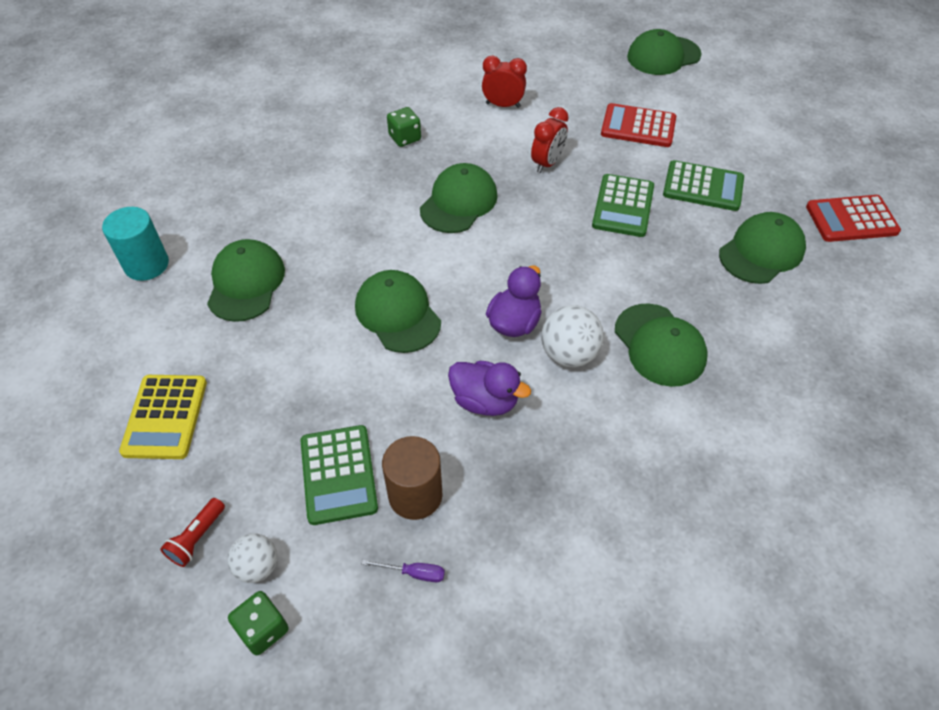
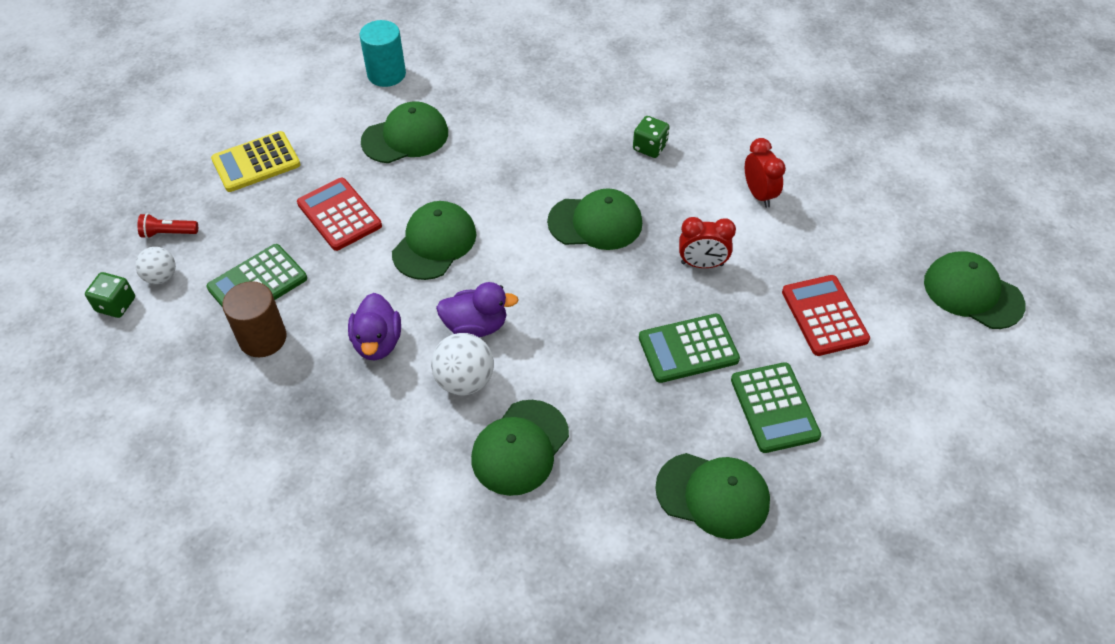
camera: 60 degrees right, 0 degrees up
(414, 573) = (195, 369): purple screwdriver -> none
(851, 219) = (836, 572): red calculator -> red calculator (339, 214)

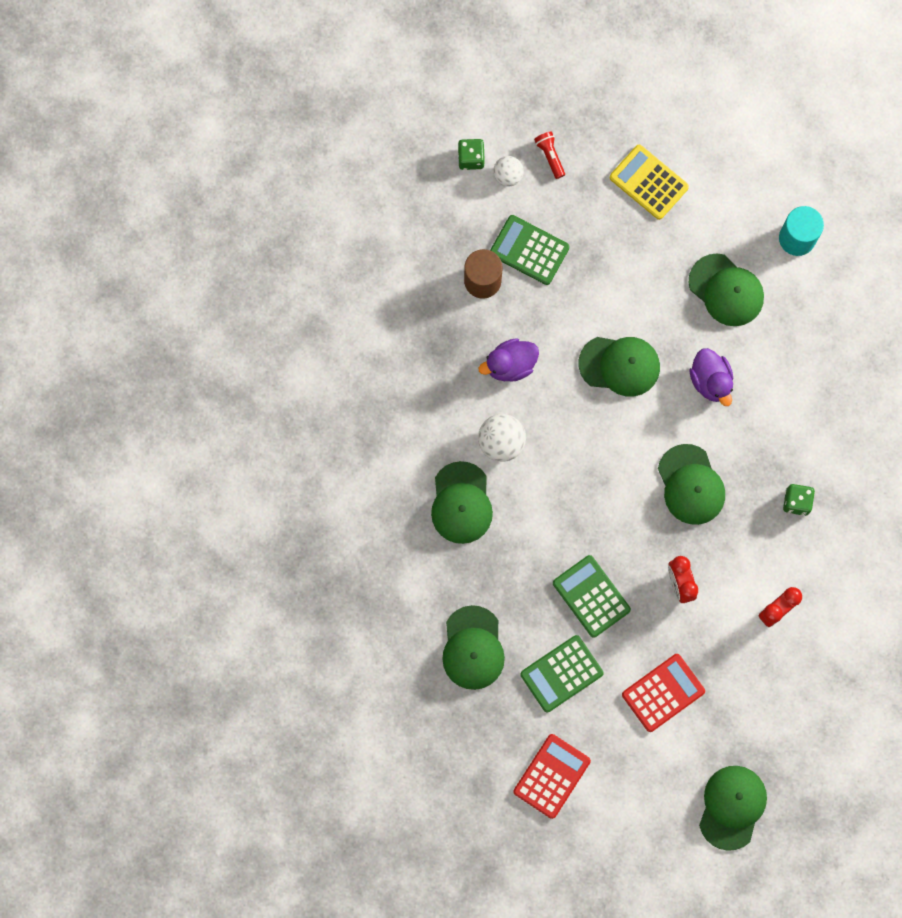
camera: 70 degrees right, 25 degrees up
(339, 214) = (620, 277): red calculator -> red calculator (552, 776)
(476, 326) = (552, 430): purple duck -> purple duck (710, 381)
(520, 447) = (461, 503): green cap -> green cap turned 105 degrees counterclockwise

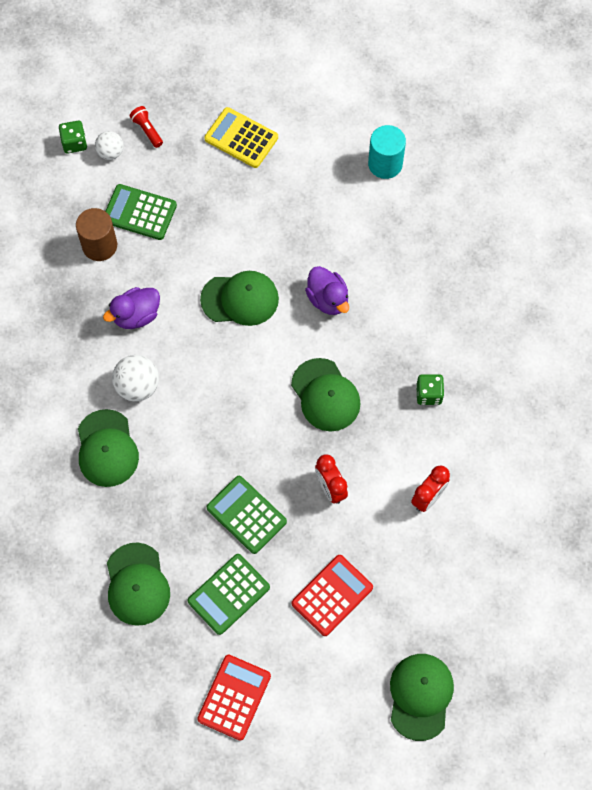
camera: 10 degrees left, 10 degrees down
(726, 290) = (328, 218): green cap -> none

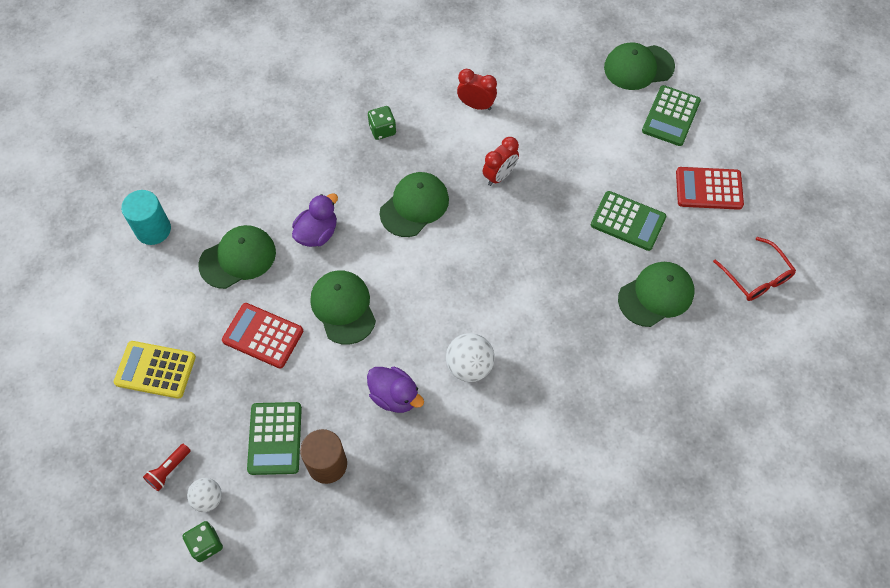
camera: 110 degrees left, 5 degrees down
(107, 448) = (543, 370): green cap -> green cap (238, 258)
(116, 694) = (756, 276): none -> red glasses
(241, 138) = (155, 370): yellow calculator -> yellow calculator turned 90 degrees clockwise
(246, 515) = (552, 231): green calculator -> green calculator (671, 116)
(332, 595) = (590, 147): red calculator -> red calculator (263, 336)

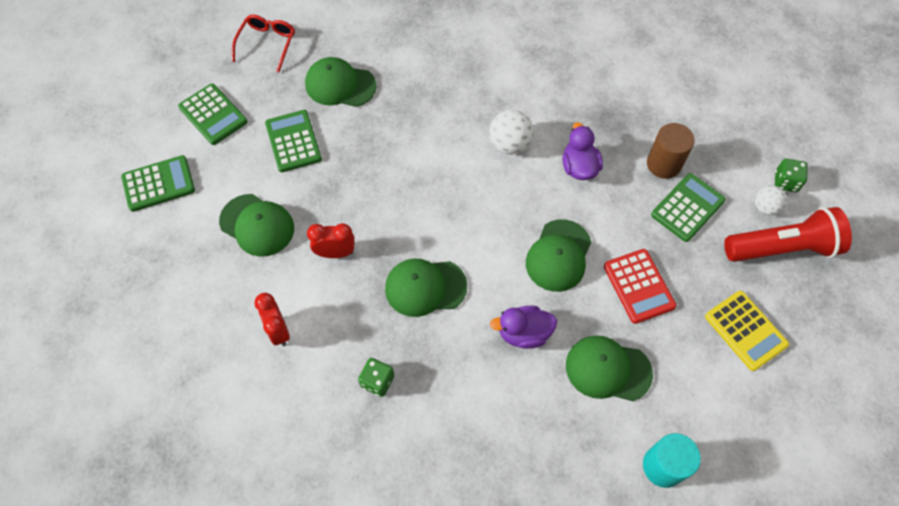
camera: 135 degrees left, 0 degrees up
(169, 470) = (782, 248): red flashlight -> red flashlight, size x2.40
(638, 67) = (120, 243): green cap -> green cap (257, 225)
(709, 189) = (213, 115): red calculator -> green calculator

